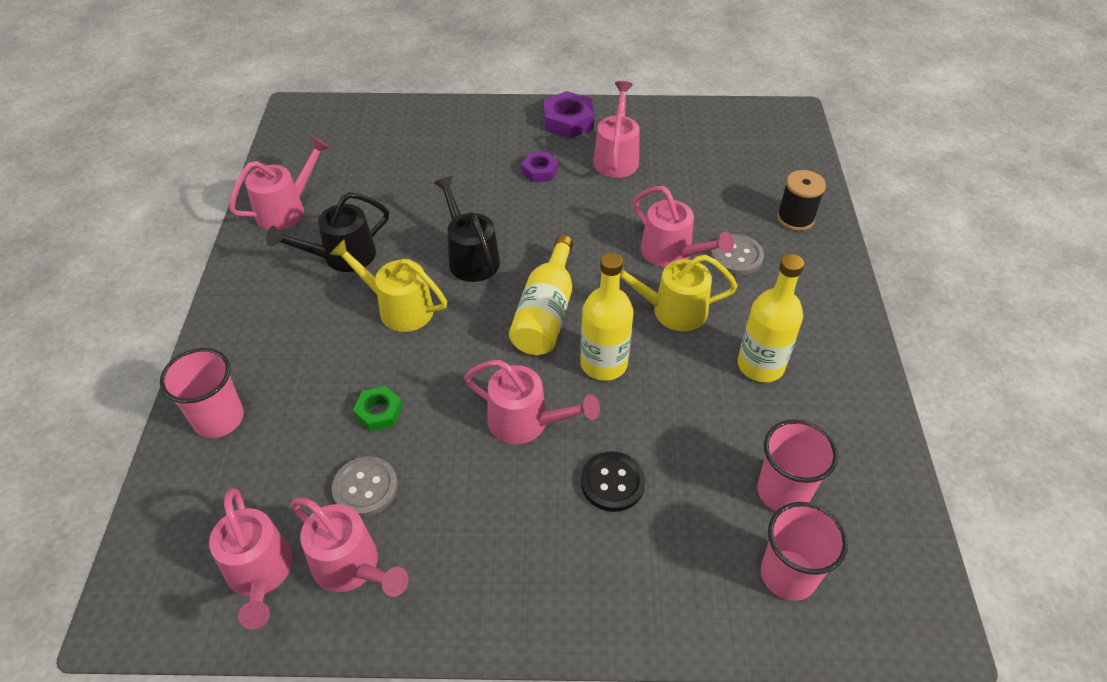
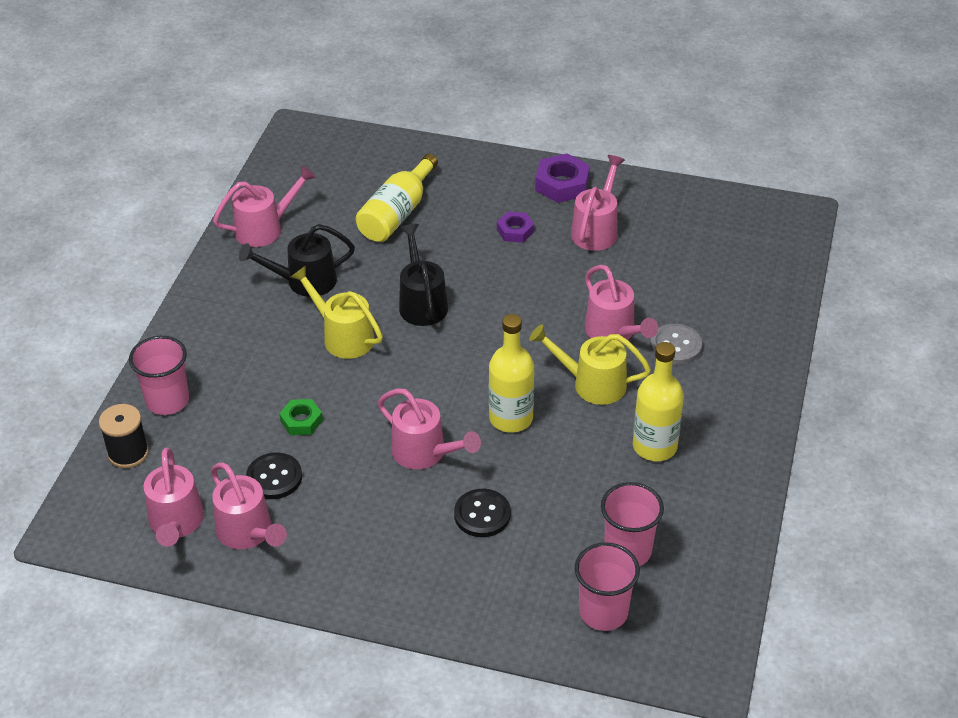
camera: 15 degrees right, 5 degrees down
(365, 488) = (274, 477): grey button -> black button
(545, 312) = (474, 364): yellow bottle -> yellow bottle (397, 213)
(795, 218) = (751, 320): black spool -> black spool (128, 453)

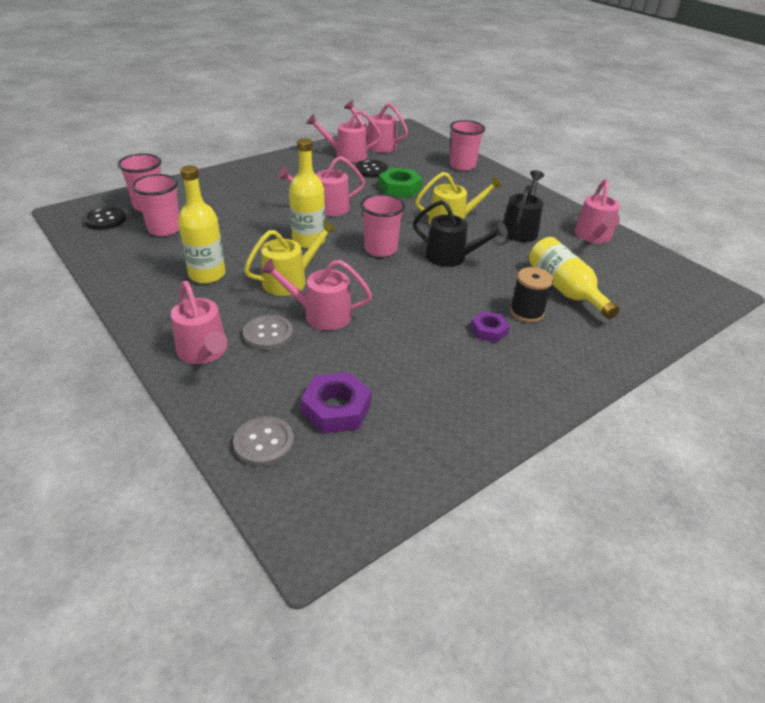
camera: 125 degrees right, 5 degrees down
(128, 453) = (437, 149): black spool -> black spool (526, 312)
(301, 421) = (400, 188): green nut -> green nut, size x1.59
(464, 357) = (380, 249): none -> pink cup
(482, 514) = (260, 204): black button -> black button (105, 220)
(562, 184) = (531, 389): purple nut -> purple nut (336, 409)
(596, 229) = (446, 373): pink watering can -> pink watering can (204, 352)
(769, 274) = (264, 443): none -> grey button

